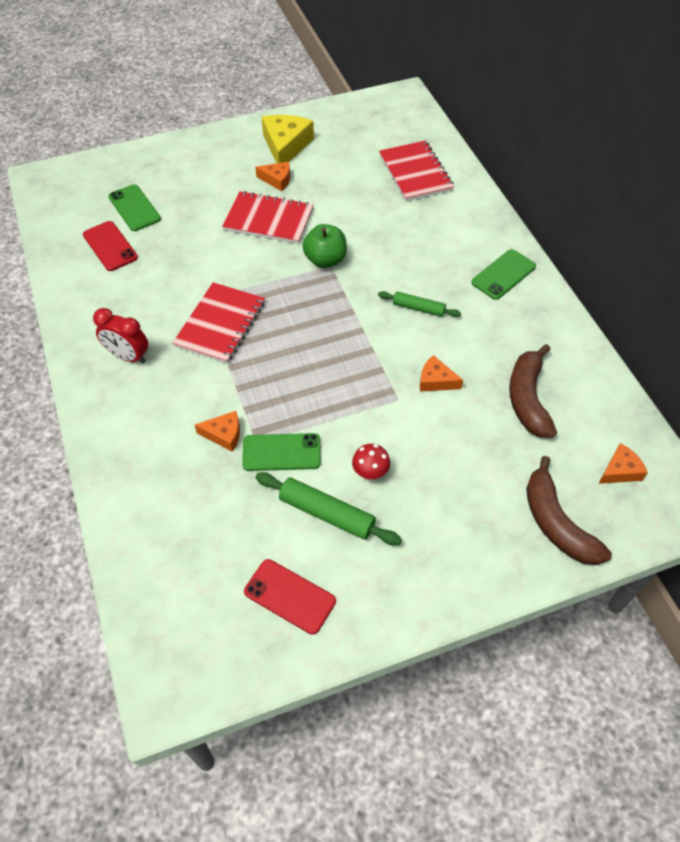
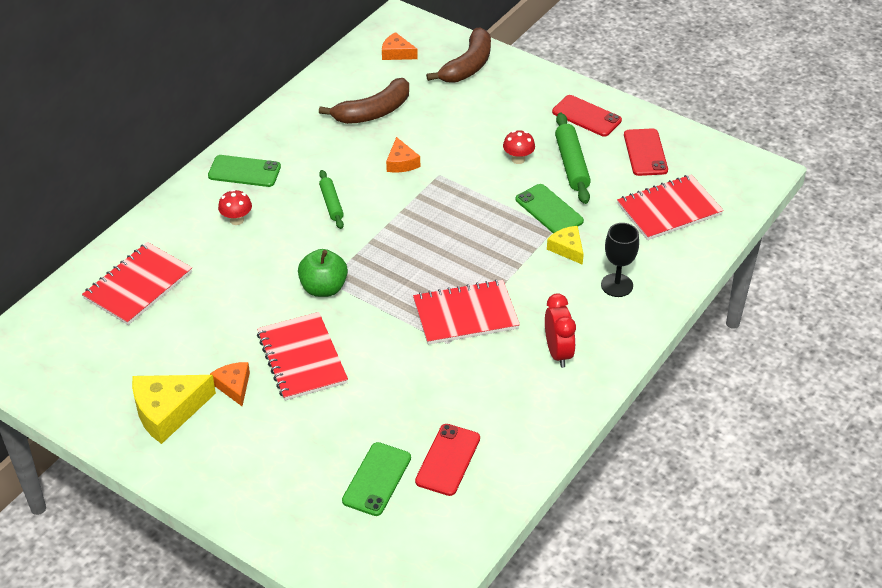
camera: 125 degrees left, 10 degrees down
(151, 441) = (617, 285): none -> black goblet
(195, 553) = (669, 209): none -> red notebook
(224, 434) = (567, 249): orange cheese -> yellow cheese
(390, 581) = (586, 116): none -> red phone
(445, 246) = (236, 220): none -> red mushroom

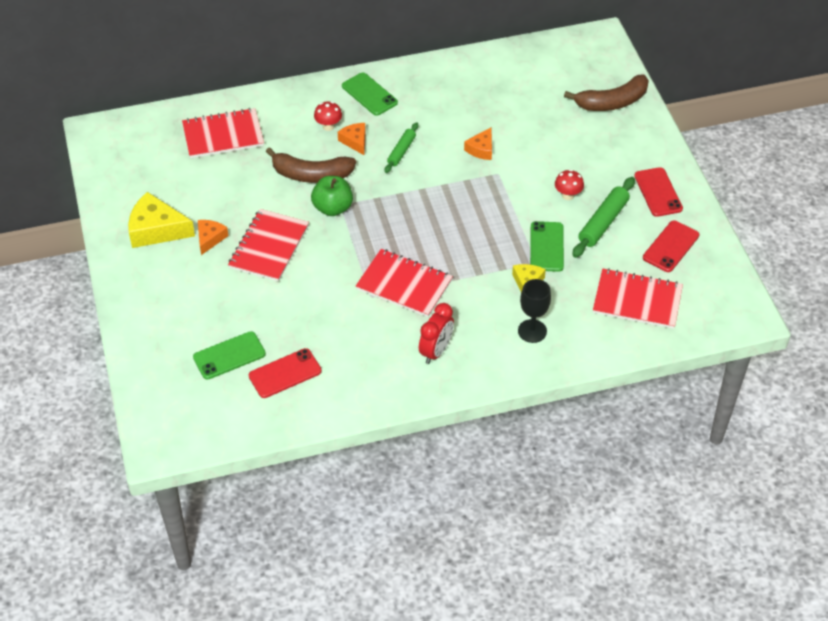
camera: 40 degrees right, 5 degrees up
(373, 112) = (503, 100): brown banana -> brown banana (311, 175)
(397, 53) = (570, 63): orange cheese -> orange cheese (355, 141)

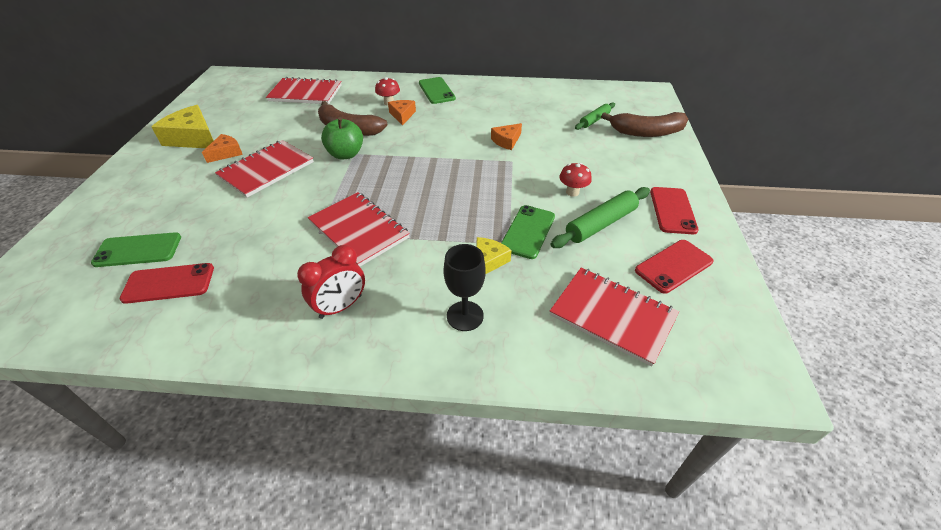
camera: 20 degrees right, 5 degrees down
(401, 151) = (435, 129): green rolling pin -> green rolling pin (594, 120)

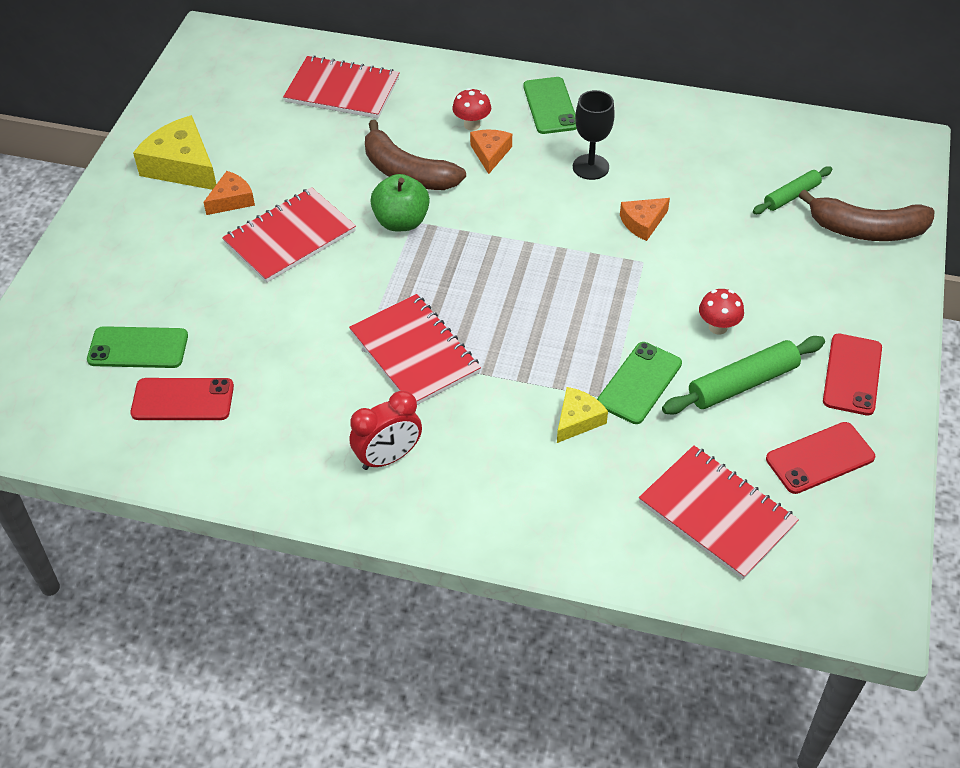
camera: 10 degrees right, 5 degrees up
(465, 316) = (536, 489): black goblet -> black goblet (590, 167)

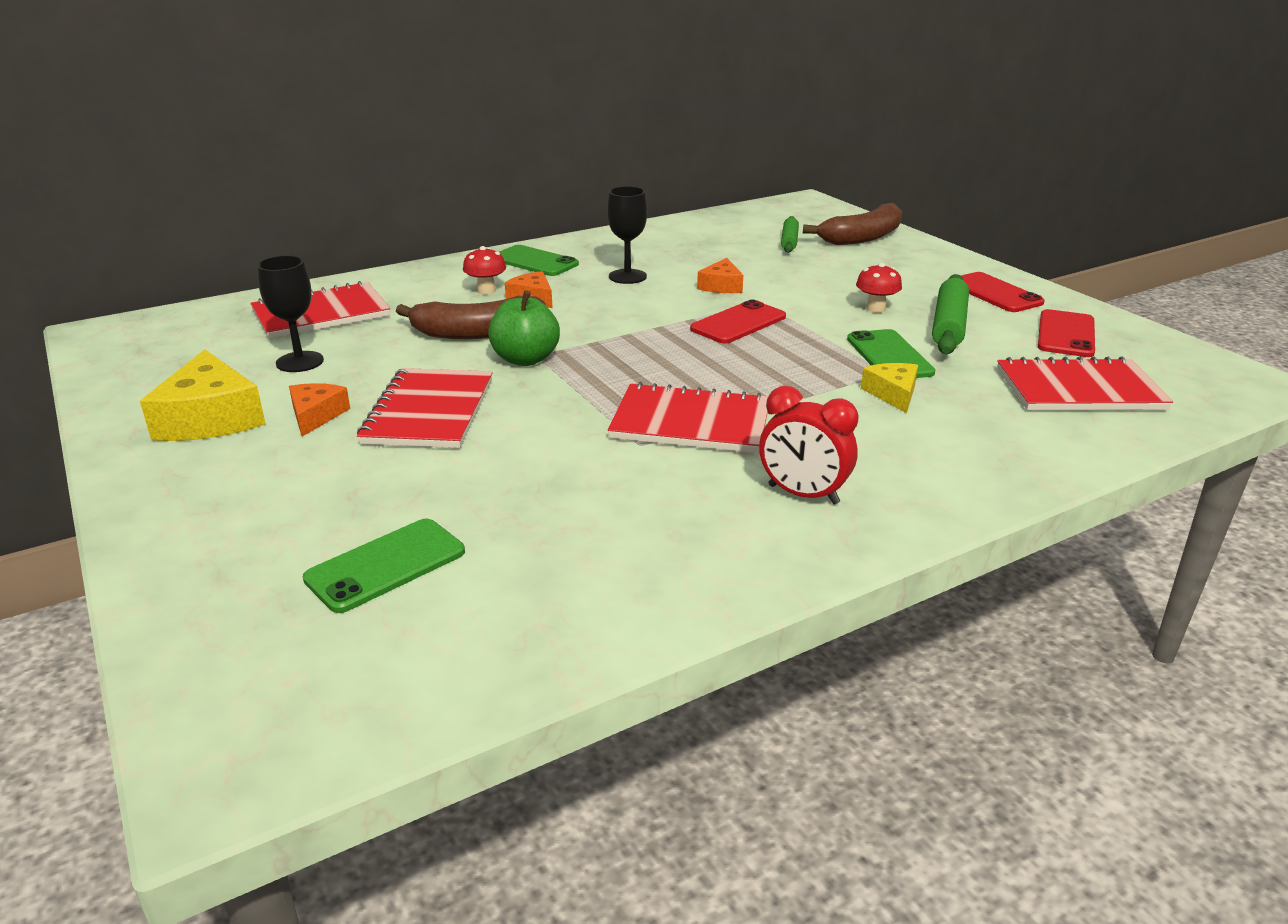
camera: 45 degrees left, 20 degrees down
(182, 166) = (210, 418): yellow cheese -> yellow cheese turned 105 degrees counterclockwise
(183, 400) = (517, 574): red phone -> red phone (738, 323)
(277, 138) = (300, 362): none -> black goblet
(388, 457) = (803, 494): red clock -> red clock turned 105 degrees clockwise

